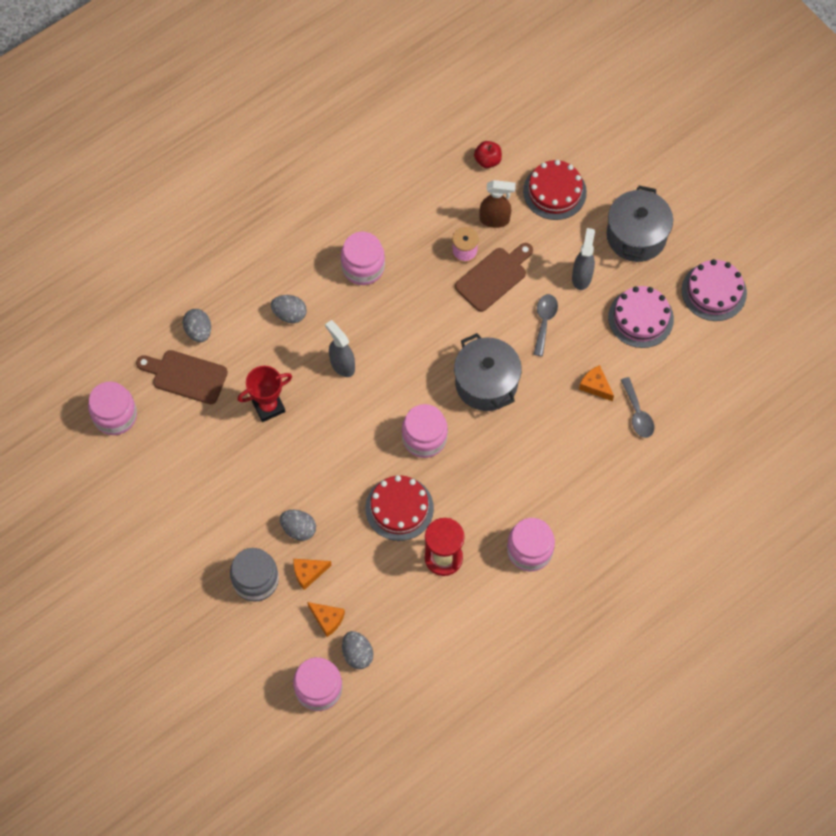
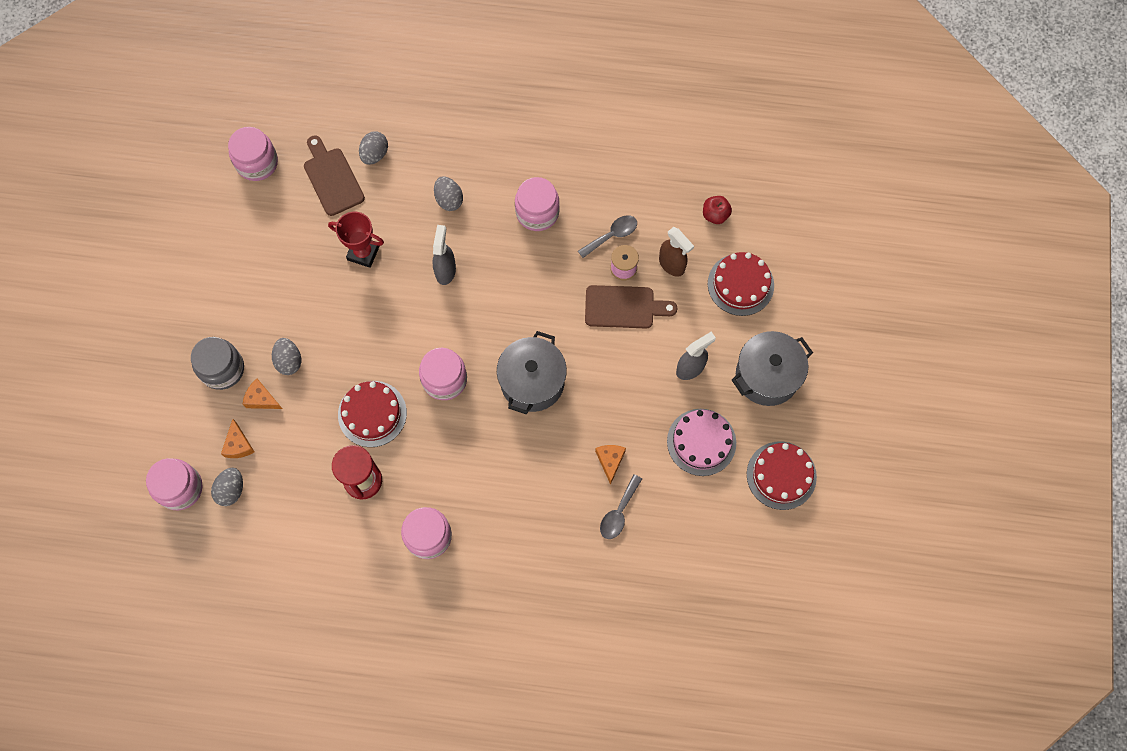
camera: 45 degrees right, 5 degrees up
(544, 321) = (625, 376): grey spoon -> grey spoon (612, 235)
(714, 291) = (781, 475): pink cake -> red cake

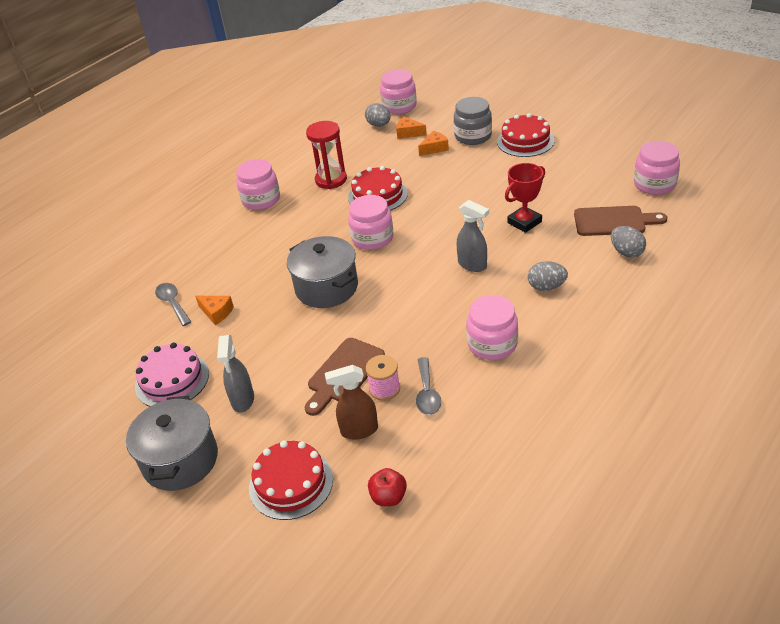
camera: 125 degrees right, 30 degrees down
(289, 361) = (455, 166): grey egg -> none
(781, 475) = (86, 427): red cake -> red cake (525, 141)

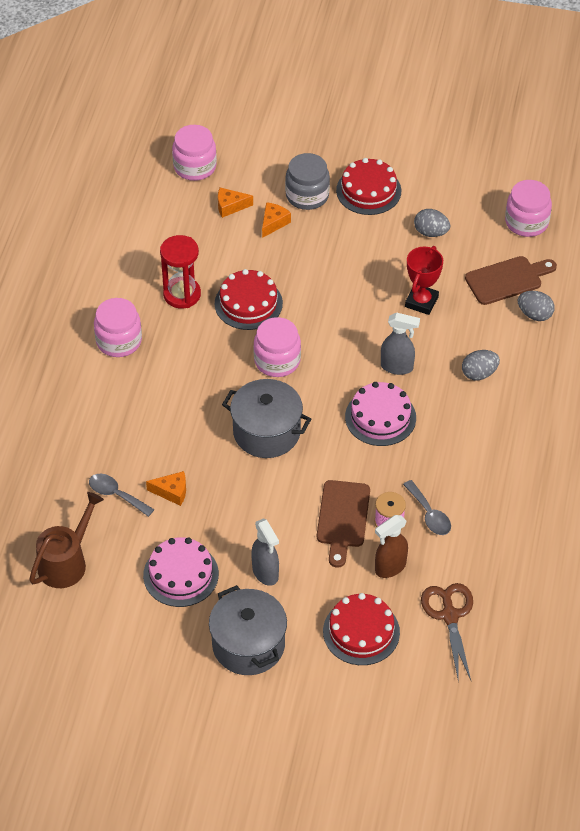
camera: 30 degrees left, 10 degrees up
(93, 343) = (66, 562): none -> brown watering can
(379, 125) = (187, 201): grey egg -> grey egg (431, 232)
(388, 497) = (450, 616): red apple -> brown scissors
(433, 300) = (380, 417): none -> pink cake
(492, 344) = (460, 449): pink jar -> none

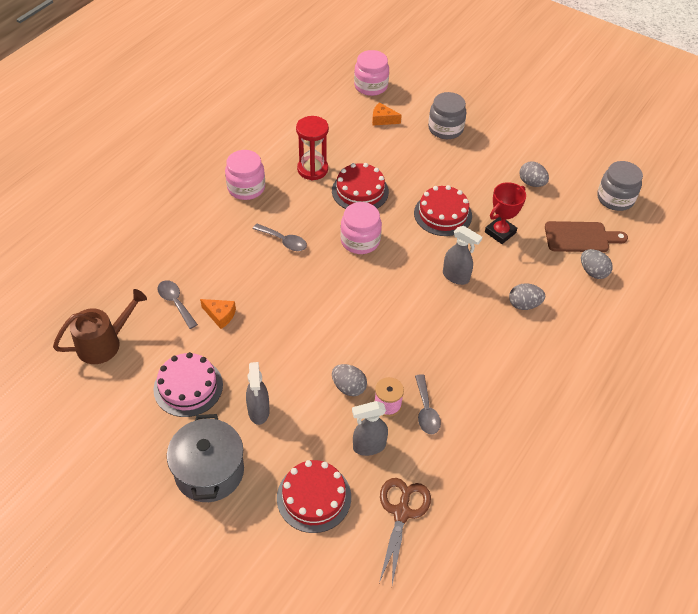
camera: 20 degrees right, 0 degrees up
(195, 389) = (284, 241): none -> grey spoon
(266, 432) = (322, 293): grey pot -> none
(273, 223) = (409, 140): orange cheese -> none
(342, 518) = (348, 387): brown cutting board -> grey egg
(368, 191) = (495, 139): red cake -> red cake (443, 214)
(380, 417) = (422, 313): pink cake -> none
(390, 567) = (368, 446): brown spray bottle -> grey spray bottle
(526, 222) = (615, 198): pink jar -> grey jar

